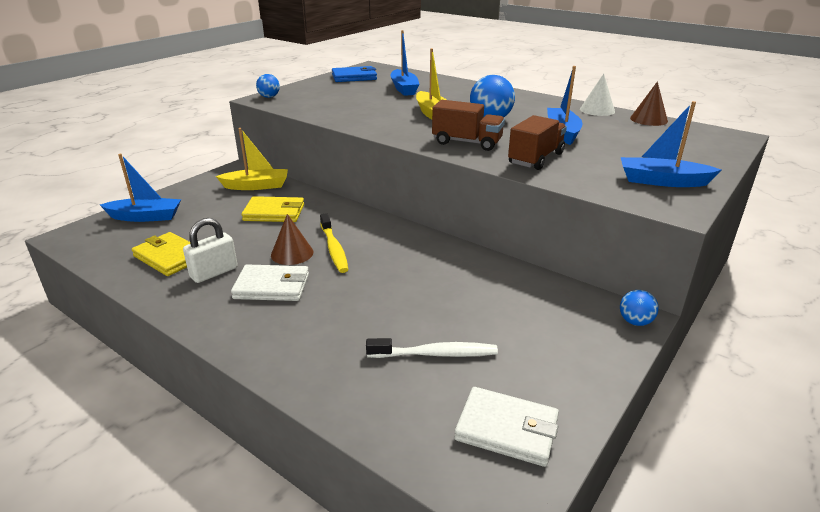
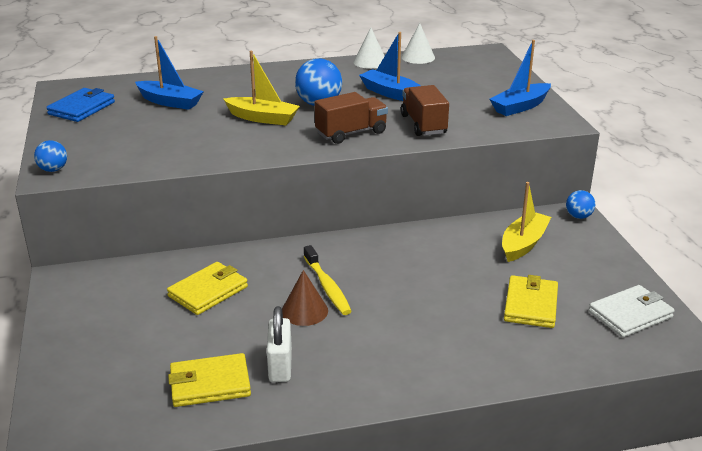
camera: 50 degrees left, 0 degrees up
(145, 217) = (86, 375): blue boat -> none
(256, 186) = (128, 280): yellow boat -> yellow boat (523, 244)
(272, 286) = (348, 342): white wallet -> none
(334, 249) = (327, 287): yellow toothbrush -> yellow toothbrush turned 45 degrees clockwise
(436, 354) = (530, 305): white toothbrush -> yellow wallet
(648, 119) = (418, 57): brown cone -> white cone

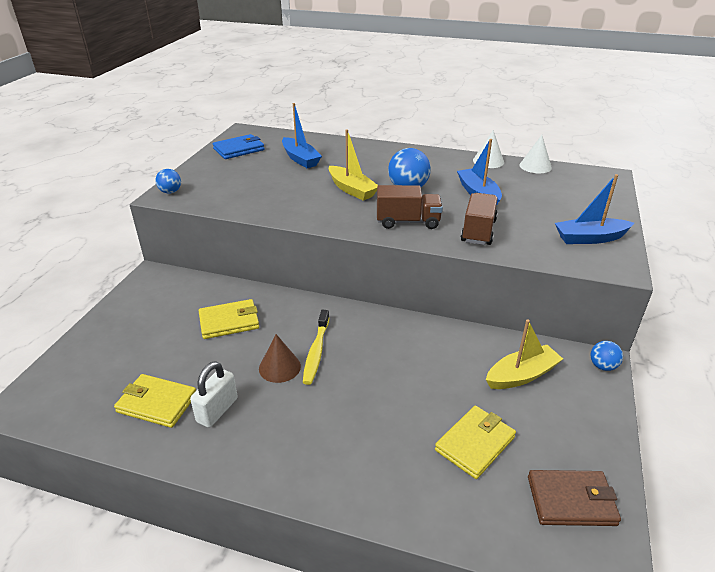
camera: 30 degrees right, 5 degrees up
(630, 314) = (571, 500): white wallet -> brown wallet

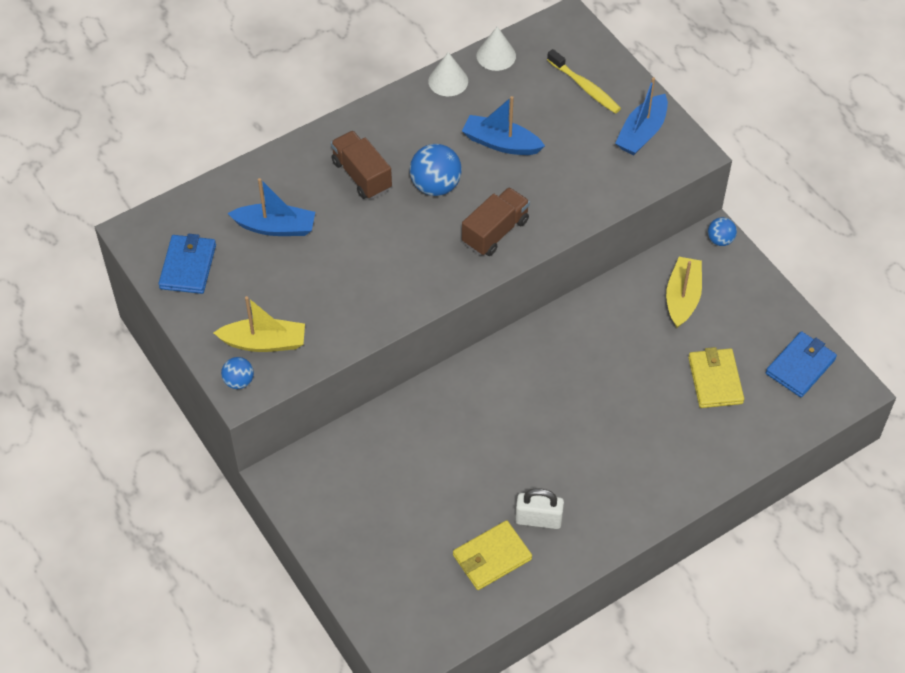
camera: 50 degrees left, 20 degrees up
(217, 410) = (538, 519): white padlock -> white padlock turned 60 degrees counterclockwise
(229, 322) = (427, 452): yellow wallet -> none
(279, 367) = (526, 449): brown cone -> none
(316, 352) = (531, 412): yellow toothbrush -> yellow toothbrush (585, 87)
(352, 189) = (392, 230): yellow boat -> yellow boat (264, 342)
(478, 231) = (559, 195): brown truck -> brown truck (362, 175)
(571, 500) = (800, 366): brown wallet -> blue wallet

